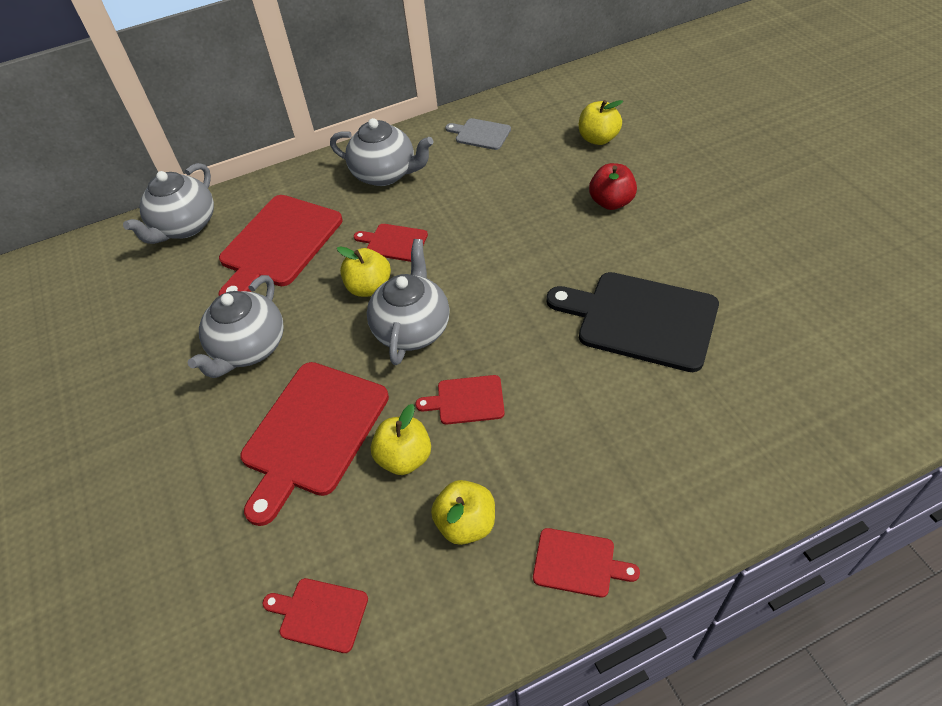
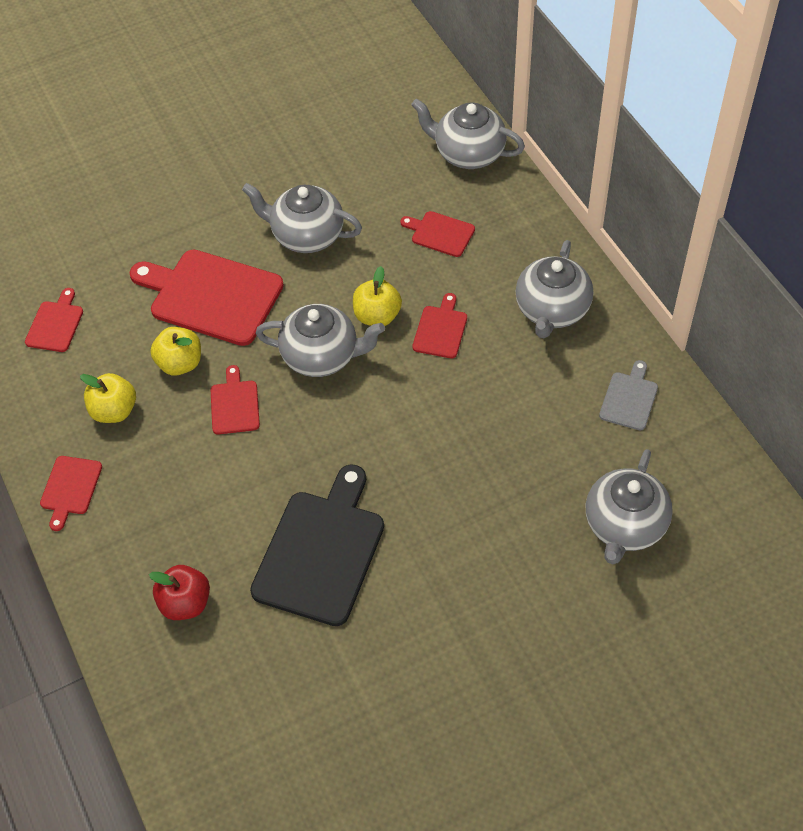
camera: 85 degrees right, 5 degrees up
(278, 244) = (440, 233): red cutting board -> red cutting board, size x0.49
(598, 138) = (624, 526): yellow apple -> grey teapot
(611, 202) = (503, 534): red apple -> red apple (185, 603)

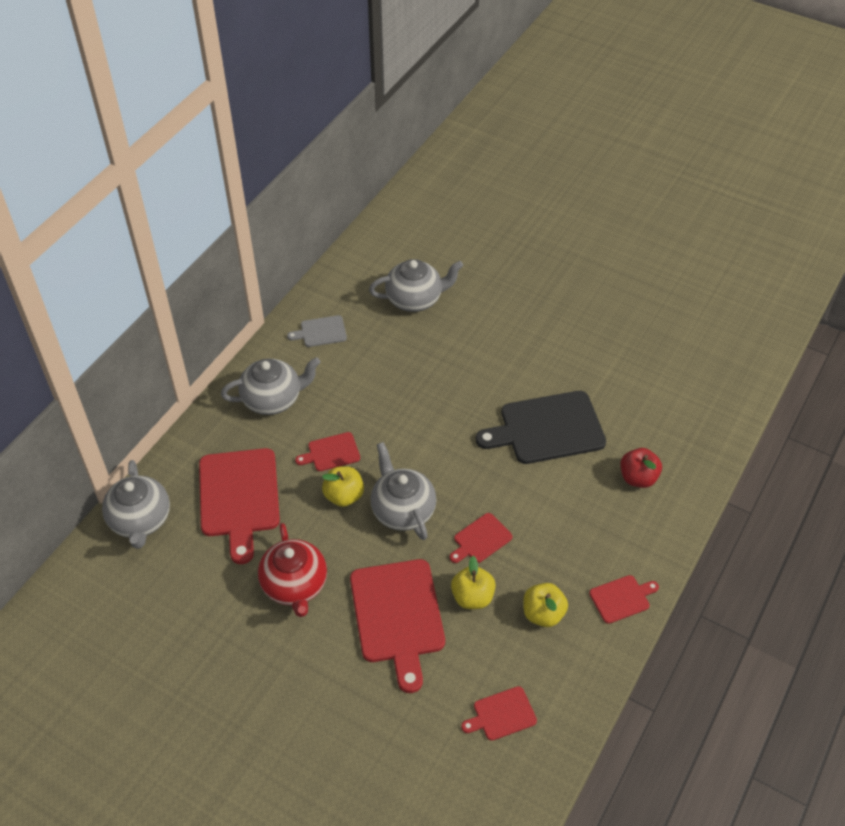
camera: 125 degrees left, 5 degrees down
(306, 235) = (295, 586): grey teapot -> red teapot
(440, 233) = (239, 497): red cutting board -> red cutting board, size x2.03

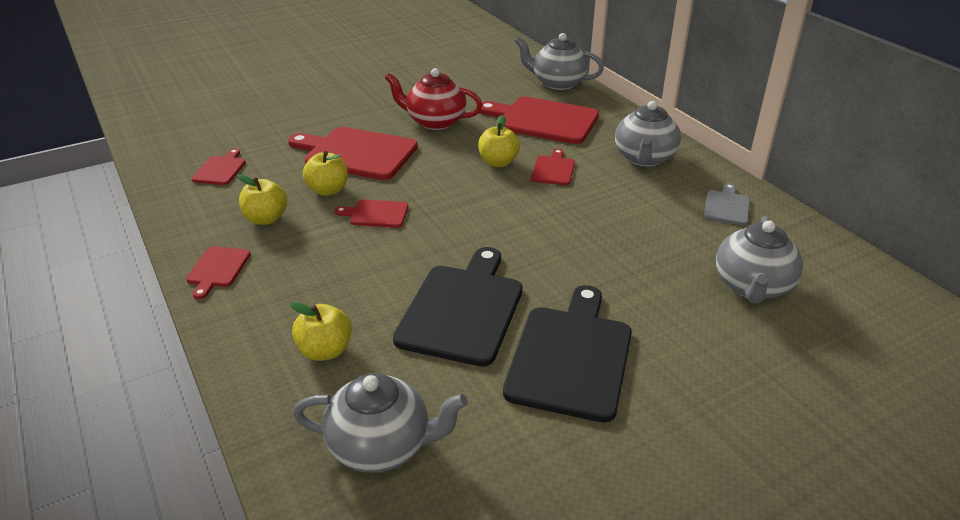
camera: 120 degrees right, 15 degrees down
(402, 510) = (453, 185): grey teapot -> grey teapot (381, 446)
(481, 539) = (376, 214): red cutting board -> red cutting board turned 75 degrees counterclockwise
(546, 361) = (570, 357): none -> black cutting board
(638, 478) = (325, 351): red apple -> yellow apple

